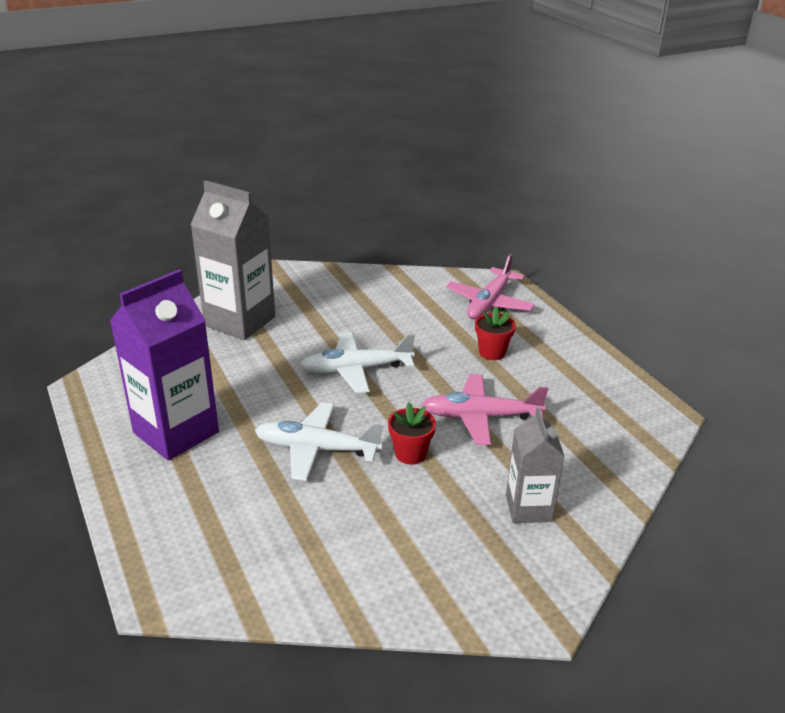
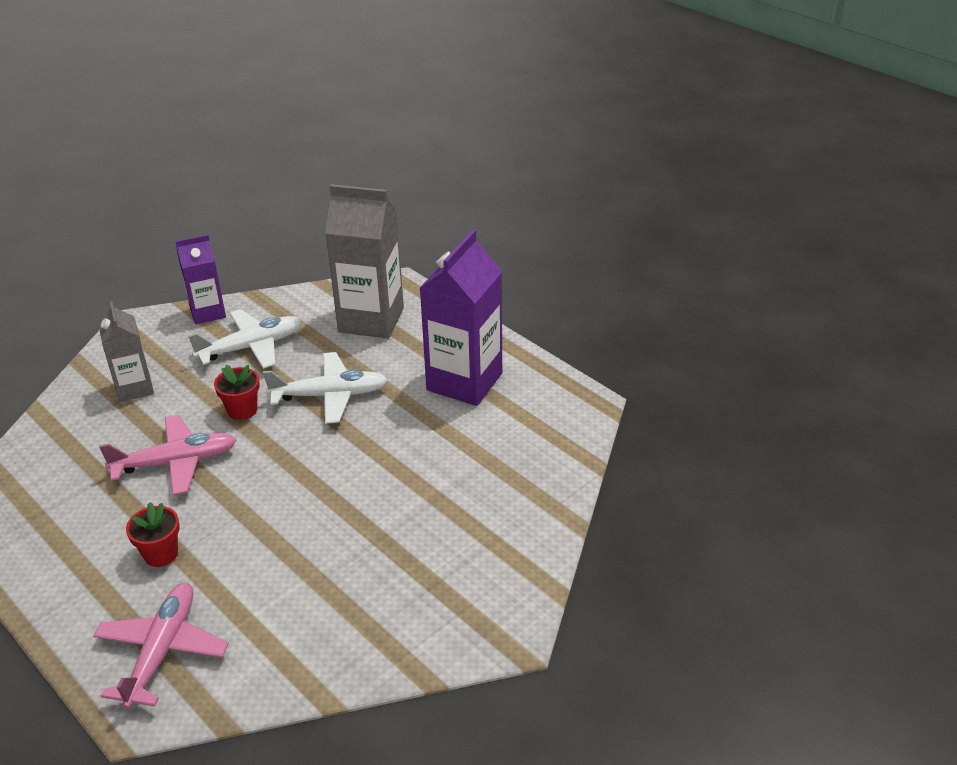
camera: 165 degrees right, 5 degrees up
(240, 321) = (492, 525): grey carton -> grey carton (371, 320)
(356, 369) = (320, 489): white plane -> white plane (251, 347)
(434, 609) = (207, 312): none -> purple carton

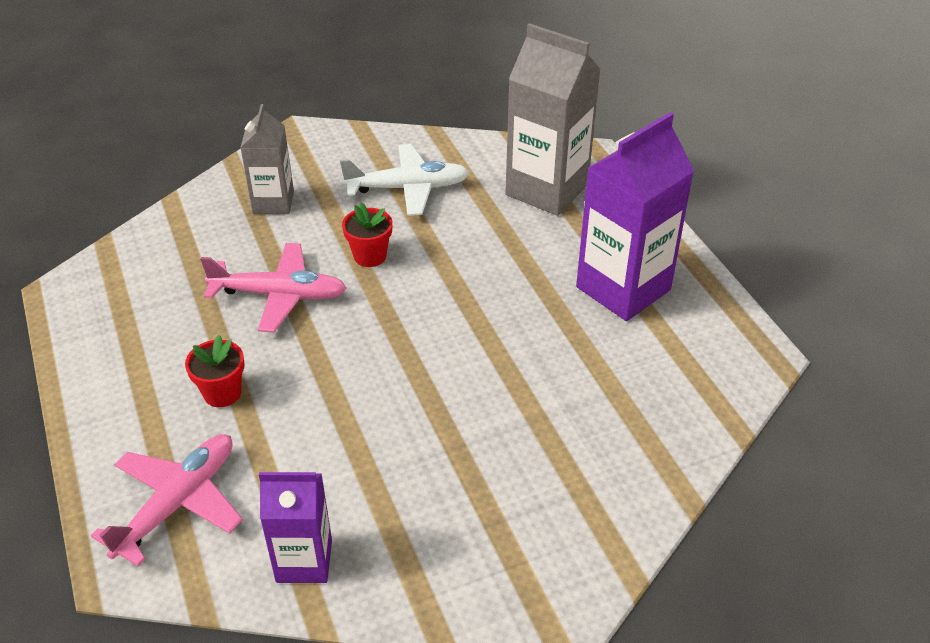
camera: 20 degrees right, 5 degrees up
(207, 312) = (379, 139): purple carton -> purple carton (304, 561)
(329, 395) = (467, 264): white plane -> none

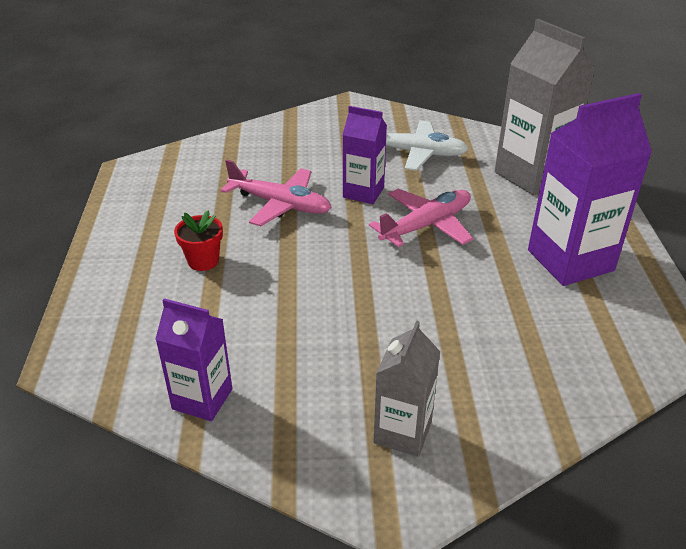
camera: 20 degrees right, 5 degrees down
(177, 503) = (129, 329): pink plane -> pink plane (426, 226)
(273, 202) = (307, 143): grey carton -> grey carton (402, 432)
(370, 256) = (363, 192): red flower pot -> purple carton

